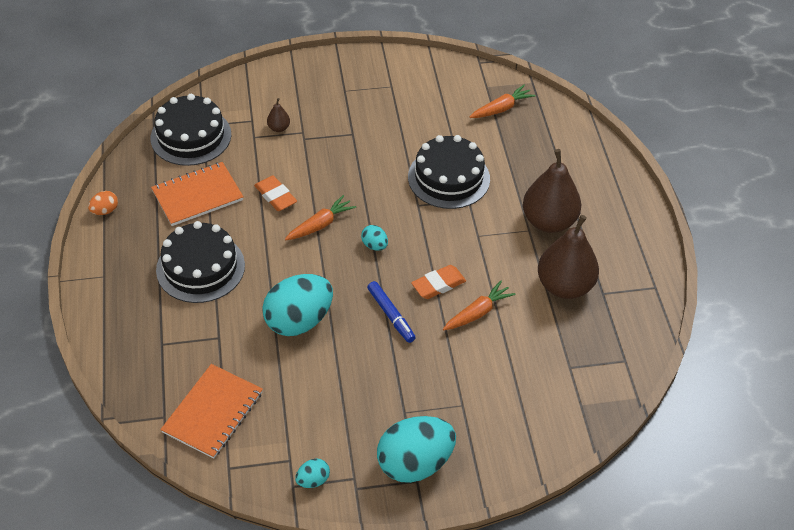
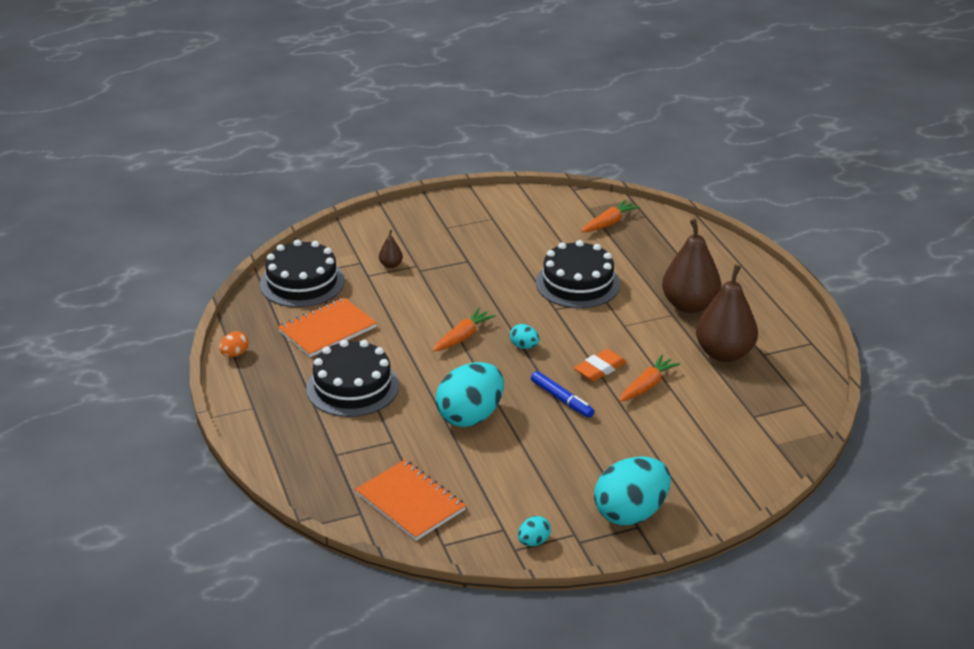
camera: 10 degrees left, 15 degrees down
(213, 412) = (410, 502): orange notebook -> orange notebook turned 60 degrees counterclockwise
(275, 196) = (408, 320): orange eraser -> none

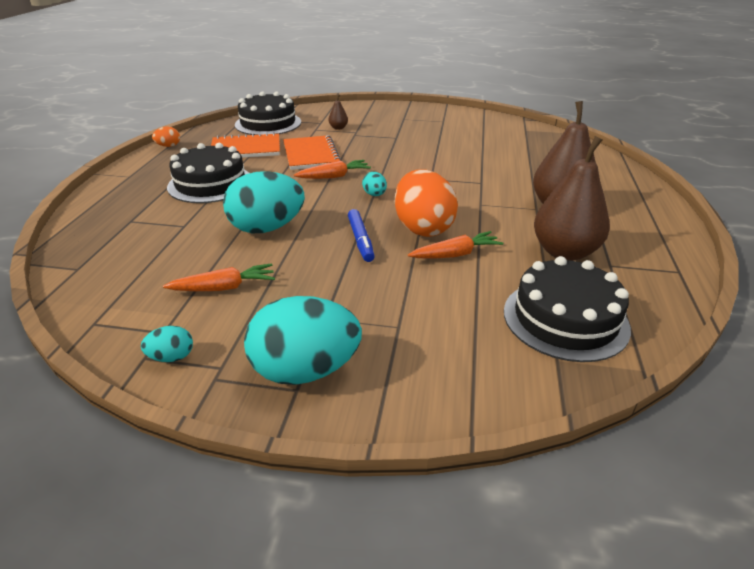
camera: 30 degrees right, 0 degrees up
(410, 502) = (125, 275): orange notebook -> orange notebook (311, 154)
(578, 283) = (468, 168): black cake -> black cake (565, 319)
(600, 369) = (423, 228): orange eraser -> orange egg
(609, 223) = (535, 141): orange carrot -> orange carrot (224, 287)

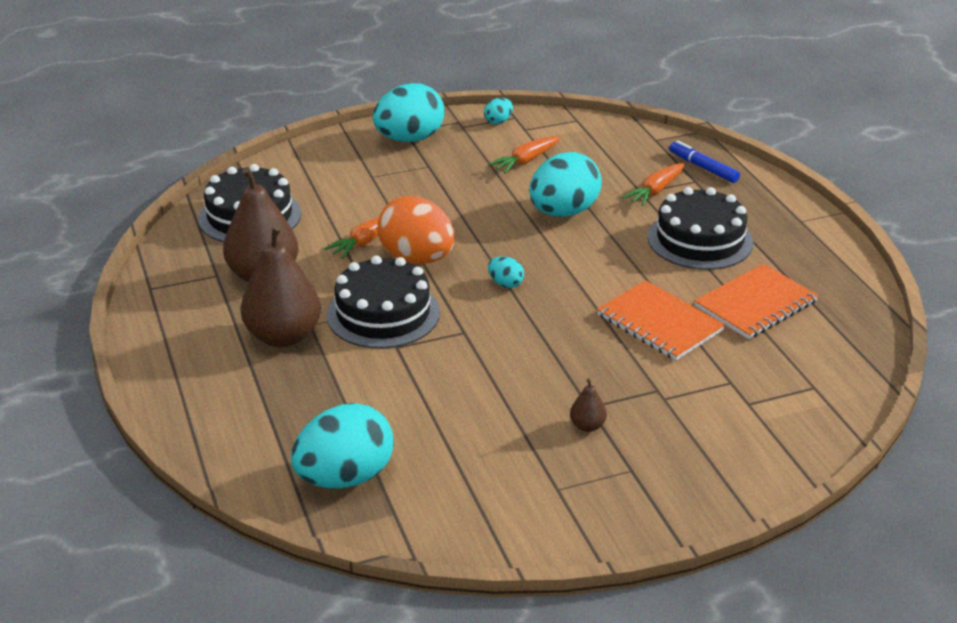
camera: 150 degrees right, 0 degrees up
(168, 146) = (855, 275): orange egg -> none
(268, 123) = (819, 370): black cake -> black cake (383, 313)
(334, 176) = (582, 295): orange carrot -> orange carrot (655, 191)
(338, 128) = (702, 398): brown pear -> brown pear (587, 426)
(360, 240) = (464, 228): blue marker -> blue marker (703, 167)
(544, 143) = (345, 477): none -> turquoise egg

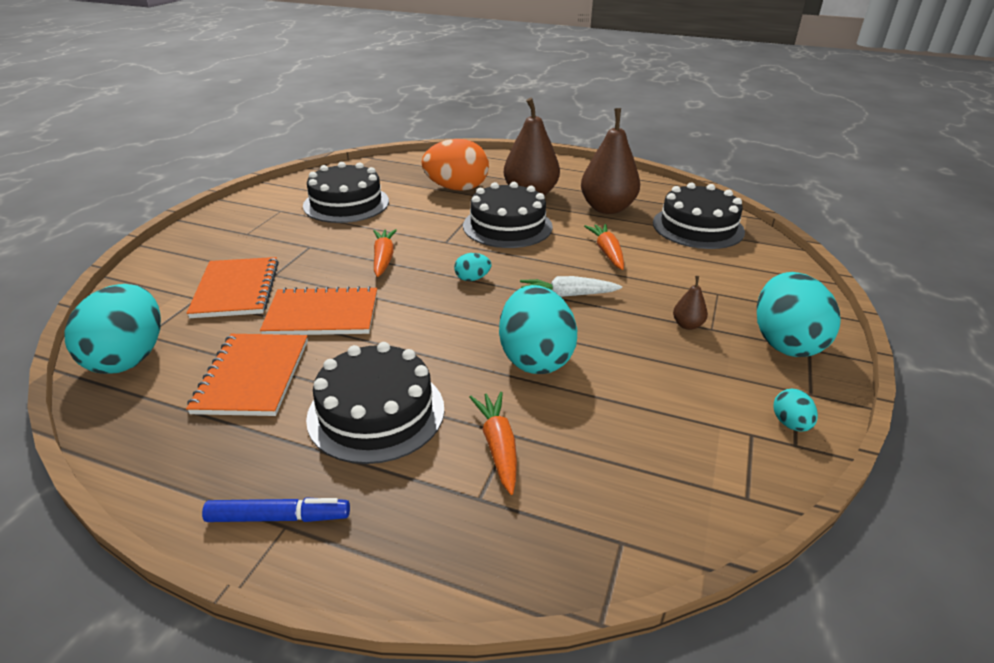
camera: 130 degrees right, 0 degrees up
(345, 477) = (391, 173): turquoise egg -> turquoise egg (129, 358)
(417, 258) = (556, 261): orange egg -> orange egg (457, 188)
(465, 232) = (567, 295): none -> white carrot
(475, 451) = (346, 203): none -> black cake
(525, 161) = (665, 391): orange carrot -> orange carrot (383, 258)
(587, 426) = (298, 238): brown pear -> brown pear (687, 325)
(703, 167) = (499, 532): blue marker -> blue marker (278, 517)
(705, 392) = (236, 289): none -> orange notebook

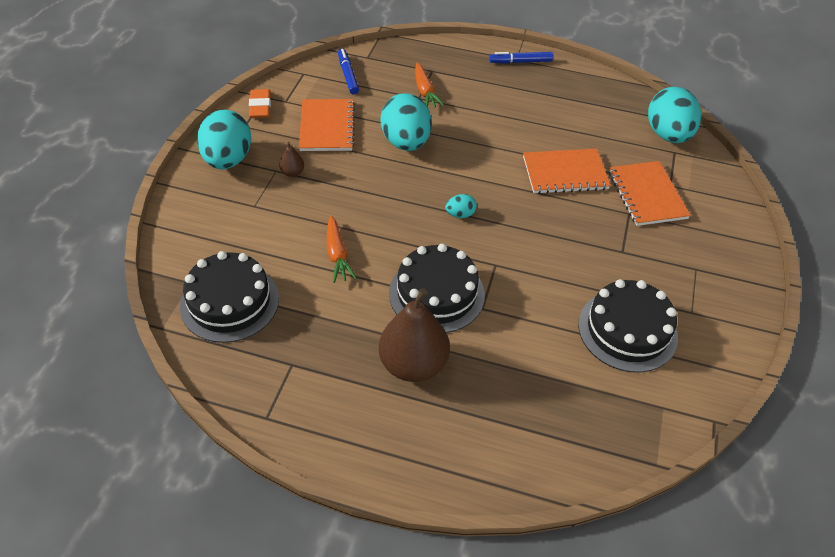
camera: 175 degrees right, 15 degrees up
(252, 376) = (581, 125): orange notebook -> orange notebook (327, 127)
(376, 412) = (496, 106): black cake -> none
(383, 258) = (545, 237): orange carrot -> none
(457, 188) = (508, 374): orange egg -> none
(567, 295) = (380, 199): white carrot -> none
(607, 208) = (322, 335): brown pear -> none
(653, 490) = (348, 75): none -> blue marker
(790, 424) = (260, 107): turquoise egg -> orange eraser

